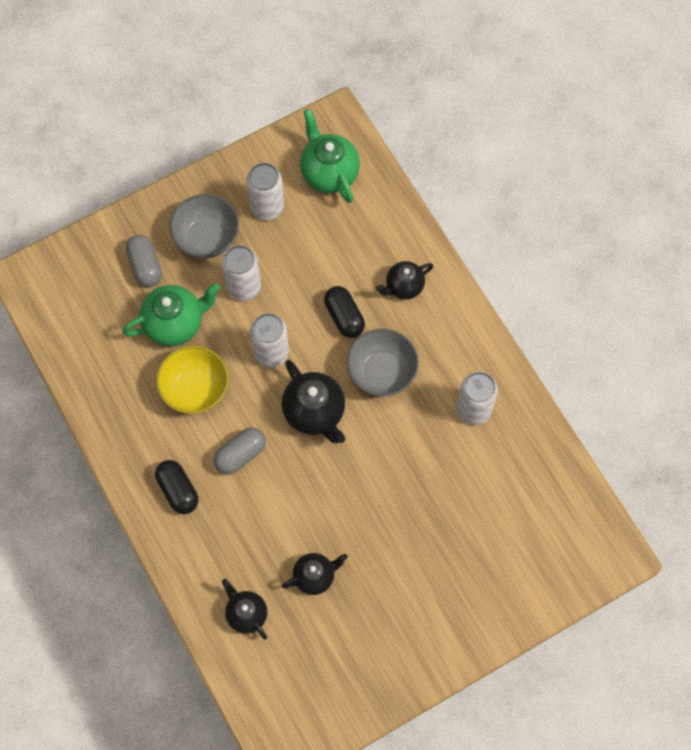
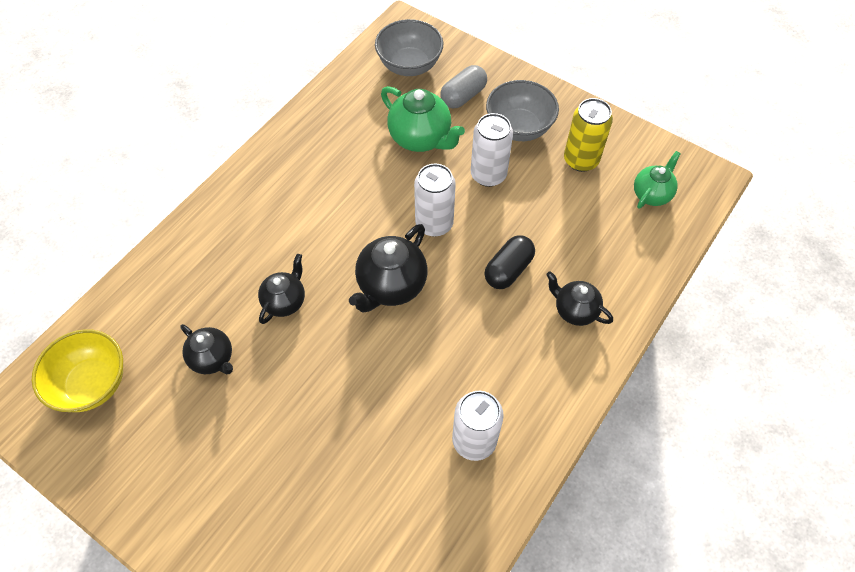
camera: 65 degrees right, 10 degrees down
(178, 490) = (257, 206): black capsule -> none
(195, 389) = (364, 179): yellow bowl -> yellow bowl (92, 384)
(240, 454) = (316, 241): grey capsule -> none
(246, 614) = (151, 313): black teapot -> black teapot (285, 301)
(267, 207) = (581, 160): white can -> yellow can
(329, 172) = (652, 194): green teapot -> green teapot, size x0.63
(381, 372) = (467, 329): grey bowl -> grey bowl (409, 65)

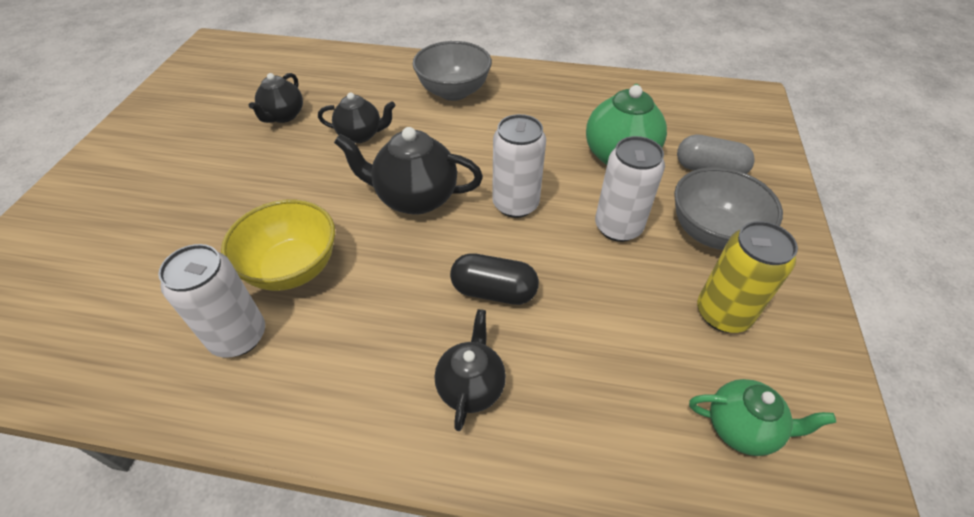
camera: 65 degrees right, 10 degrees down
(92, 384) = (241, 68): yellow bowl -> yellow bowl (292, 268)
(409, 65) = (706, 118): grey bowl -> grey bowl (453, 92)

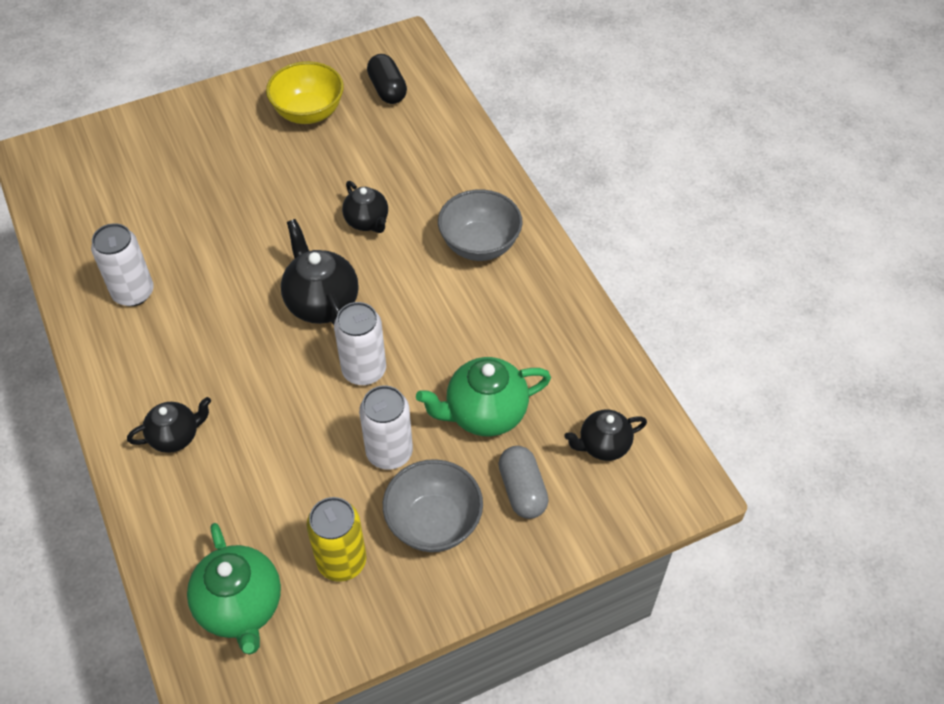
camera: 55 degrees right, 5 degrees up
(283, 116) = (350, 158): black teapot -> black teapot (603, 445)
(292, 268) = (203, 279): yellow bowl -> yellow bowl (308, 112)
(494, 291) = (263, 405): black capsule -> black capsule (387, 90)
(742, 428) = (241, 607): green teapot -> green teapot, size x1.58

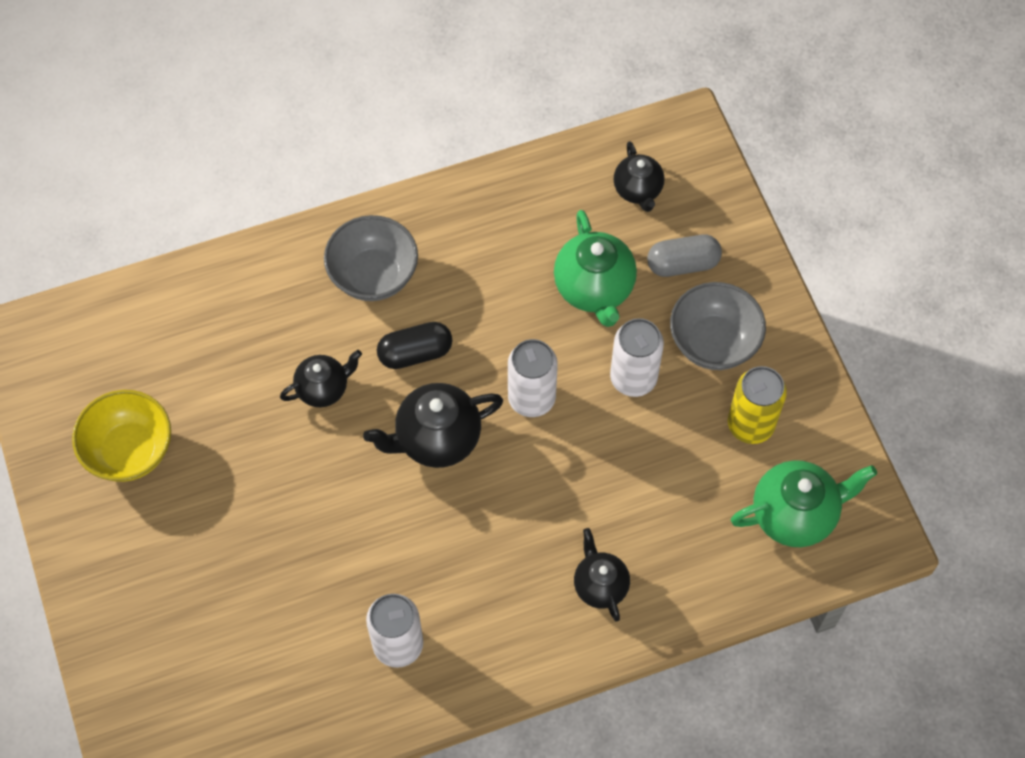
camera: 85 degrees left, 10 degrees up
(387, 90) = (106, 358): black capsule -> black capsule (415, 353)

